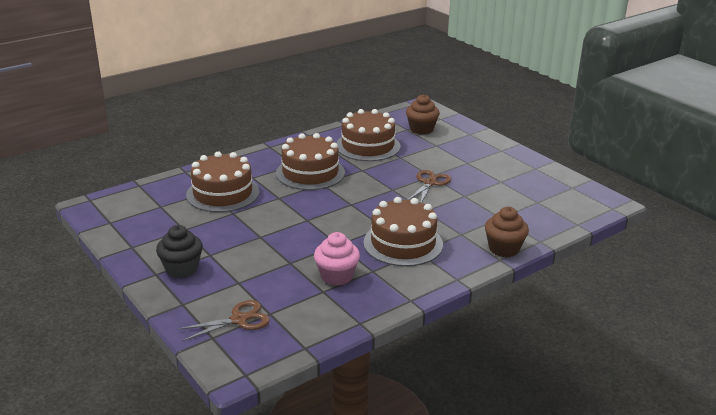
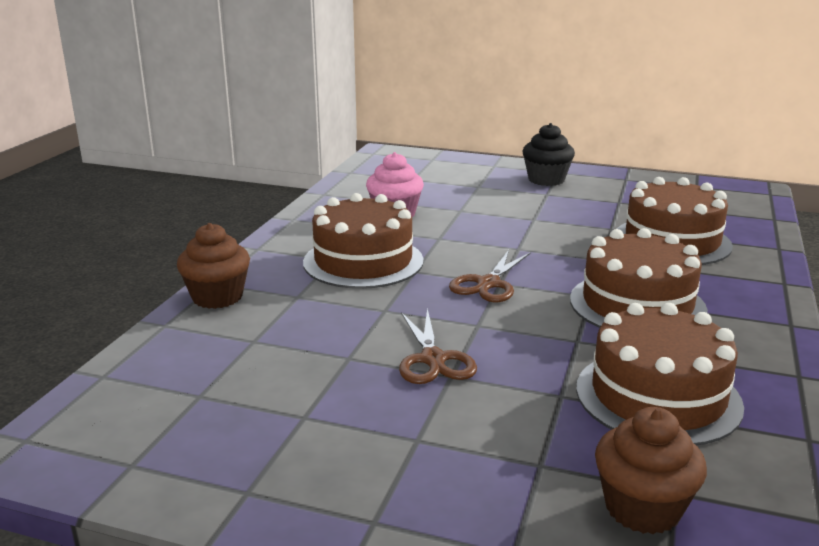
camera: 145 degrees right, 5 degrees down
(239, 320) = (431, 170): brown scissors -> brown scissors (488, 284)

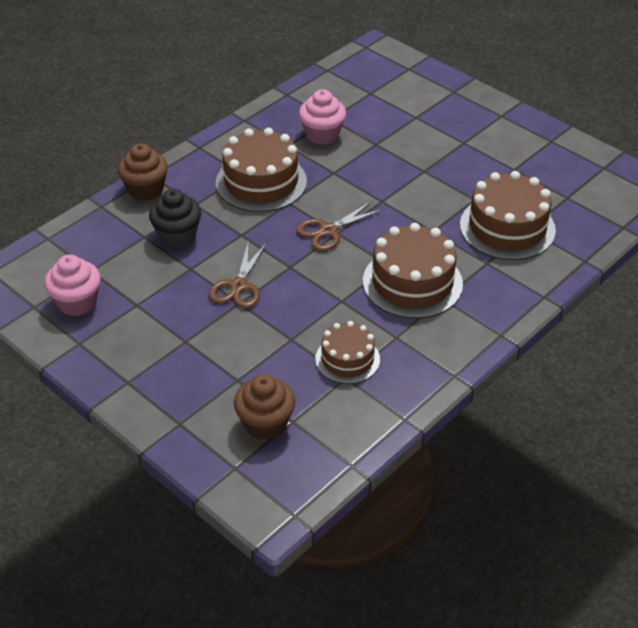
camera: 25 degrees right, 20 degrees up
(204, 439) = (77, 302): none -> pink cupcake
(546, 180) = (480, 123): black cupcake -> black cupcake (177, 235)
(658, 396) = (347, 359): brown cake -> brown cake, size x0.61

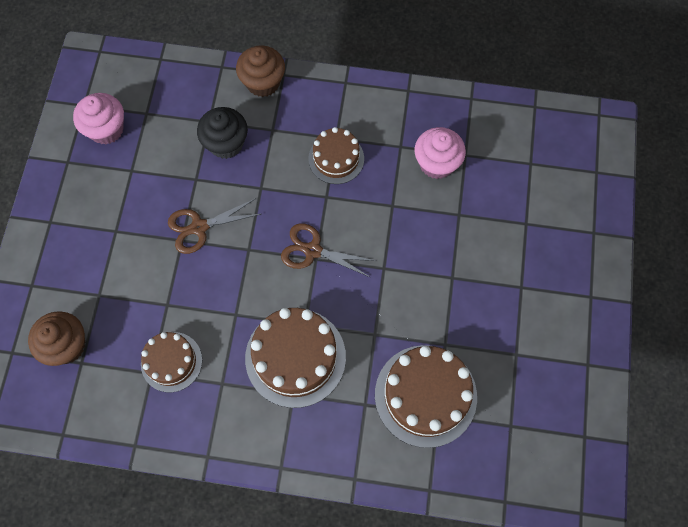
camera: 55 degrees right, 25 degrees up
(261, 182) = (336, 158): brown cake -> brown cake, size x0.61

